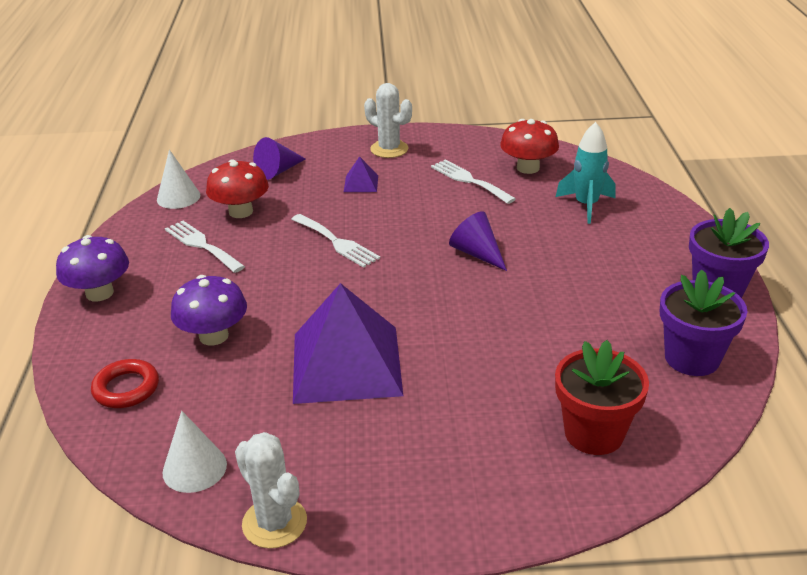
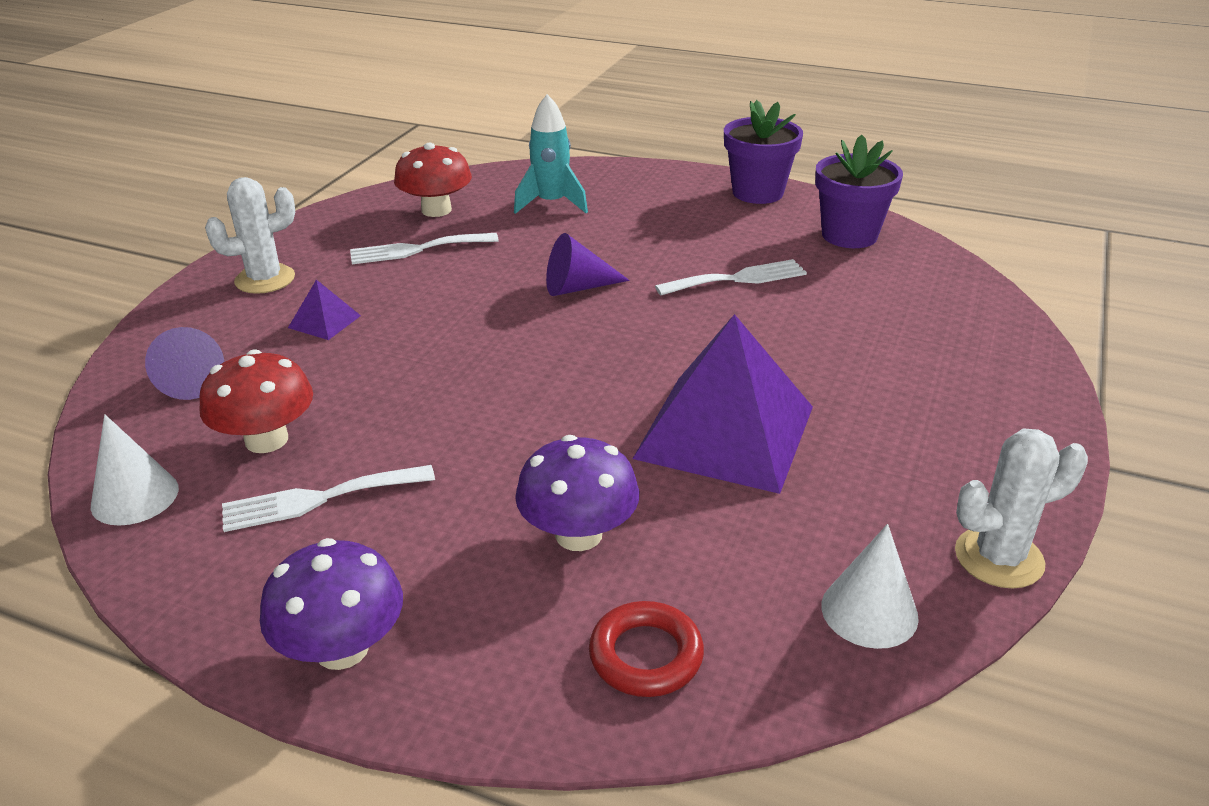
camera: 65 degrees left, 0 degrees up
(337, 242) = (449, 375): white fork -> white fork (738, 279)
(594, 433) = (932, 313): red flower pot -> none

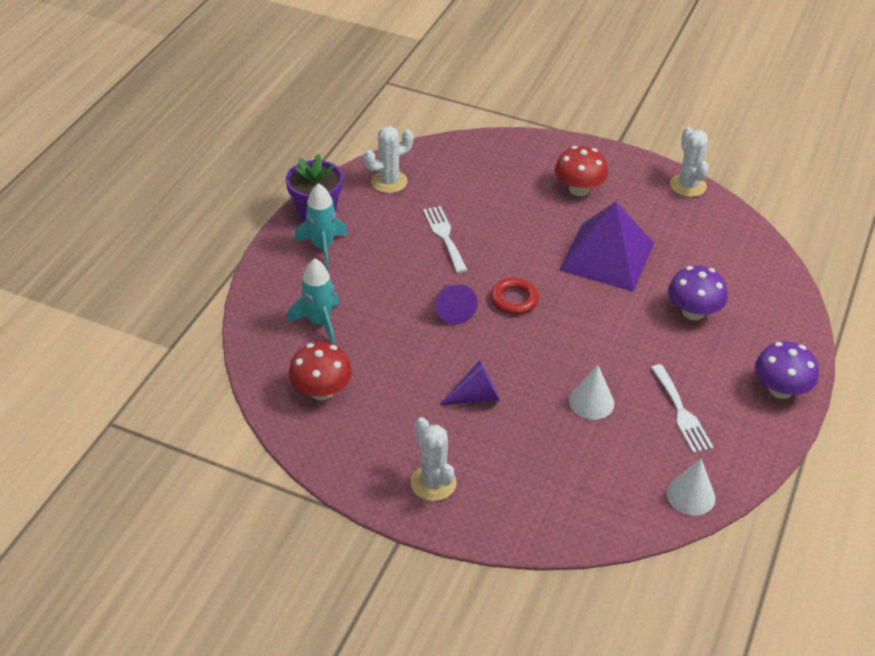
camera: 90 degrees left, 10 degrees up
(193, 379) = (571, 496): purple cone -> purple cone (476, 396)
(266, 440) = (632, 444): red mushroom -> red mushroom (579, 189)
(324, 321) = (496, 437): purple pyramid -> none
(417, 249) = (390, 397): white fork -> none
(646, 655) = (763, 292): red ring -> red ring (514, 299)
(692, 199) = (323, 247): none -> turquoise rocket
(849, 235) = (389, 182): purple flower pot -> white cactus
(869, 611) = (726, 227): white cone -> white cone (591, 402)

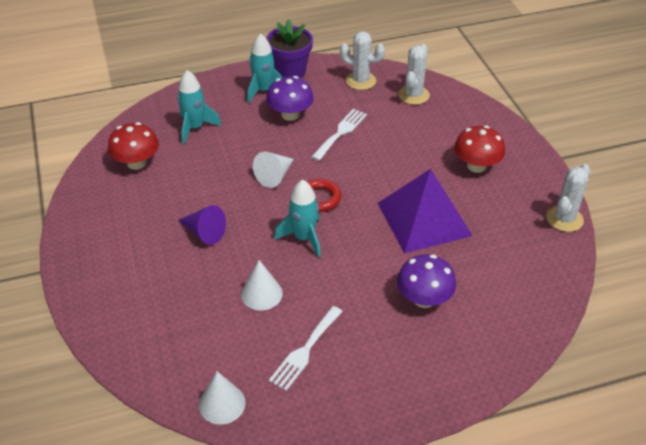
camera: 50 degrees right, 0 degrees up
(433, 483) = (104, 257): white cactus -> white cactus (413, 95)
(453, 309) = (275, 176): purple cone -> white cone
(552, 338) = (303, 238): none -> turquoise rocket
(780, 389) = (399, 400): purple mushroom -> purple mushroom (290, 114)

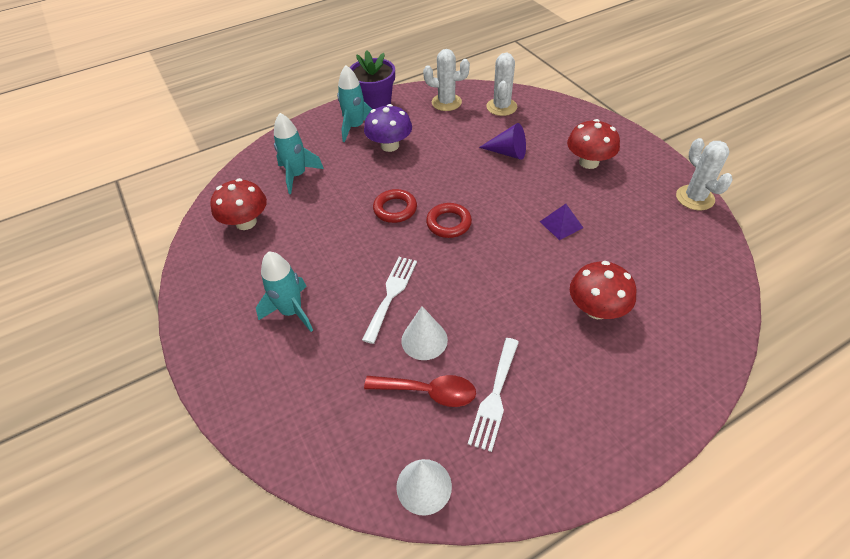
camera: 10 degrees left, 5 degrees up
(204, 233) = (340, 284): purple cone -> purple cone (507, 152)
(250, 335) = (428, 392): none -> red spoon
(275, 176) = (395, 209): white cone -> red ring
(303, 238) = (447, 268): turquoise rocket -> turquoise rocket (291, 311)
(340, 133) = (445, 154): white fork -> white fork (391, 294)
(424, 219) = (561, 224): purple pyramid -> purple pyramid, size x0.41
(424, 299) = (596, 309): purple mushroom -> red mushroom
(564, 219) = (695, 198): white cactus -> white cactus turned 45 degrees counterclockwise

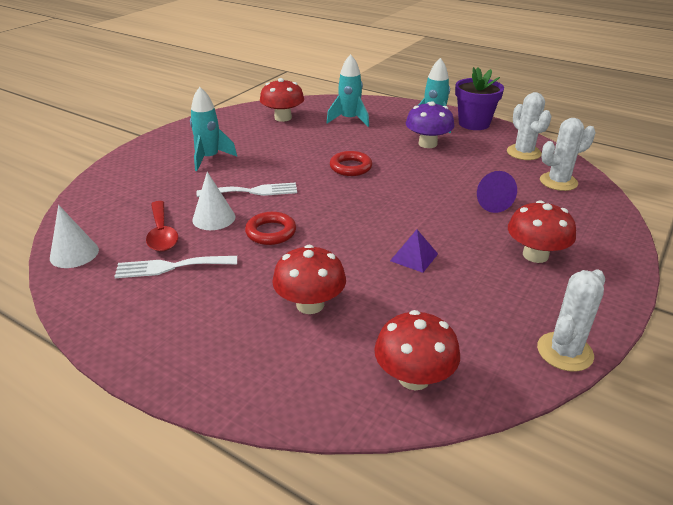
camera: 60 degrees right, 15 degrees down
(448, 223) = (356, 195): red ring -> red ring (271, 232)
(699, 279) = (414, 377): none -> red mushroom

